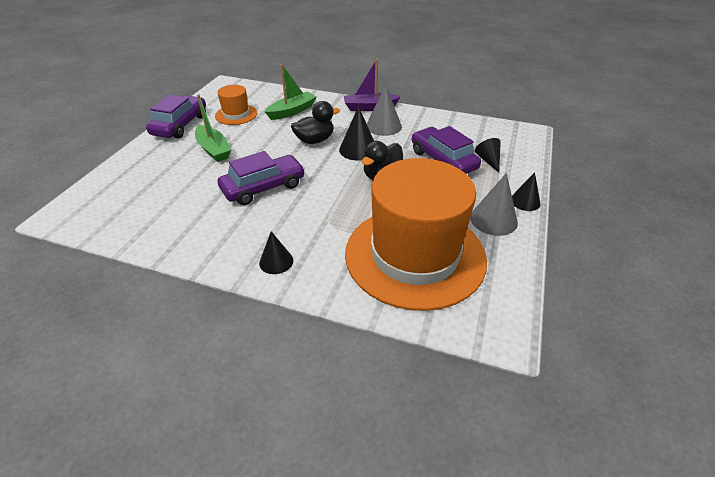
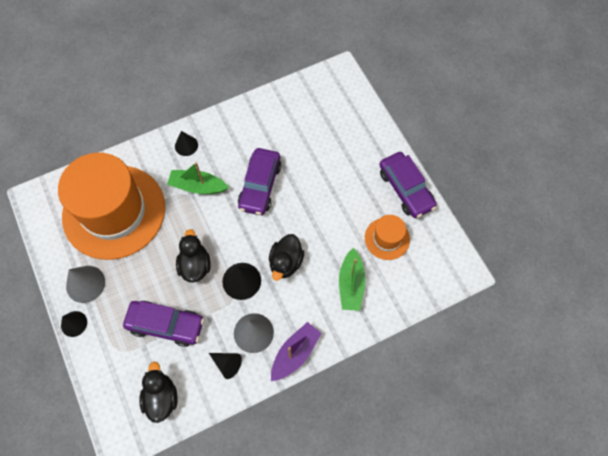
camera: 135 degrees right, 25 degrees up
(213, 149) = (341, 188): green boat -> green boat (198, 186)
(481, 134) = (161, 397): none -> black duck
(488, 160) = (130, 356): black cone -> black cone (227, 364)

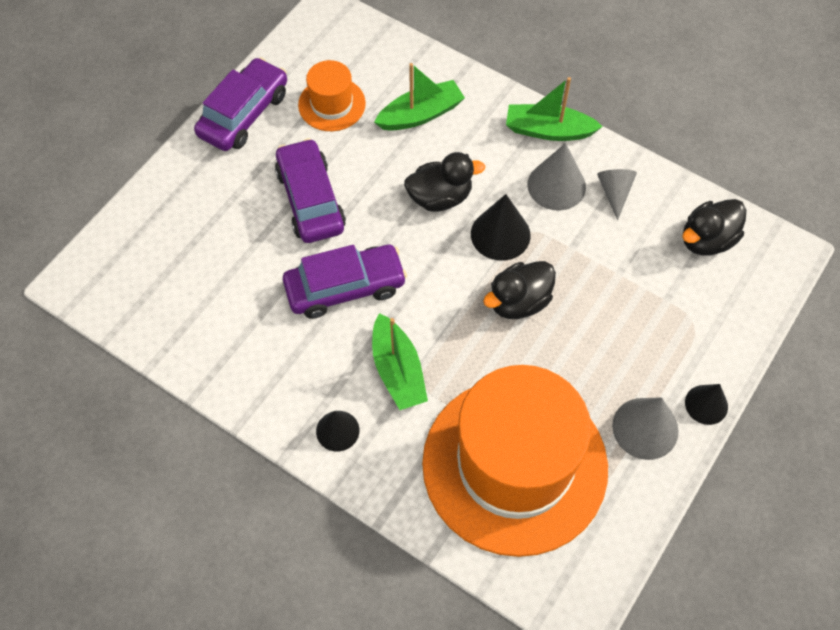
camera: 120 degrees left, 5 degrees down
(166, 325) = (621, 288): purple car -> purple car (311, 200)
(227, 364) = (614, 193): black cone -> grey cone
(295, 353) = (548, 130): purple boat -> green boat

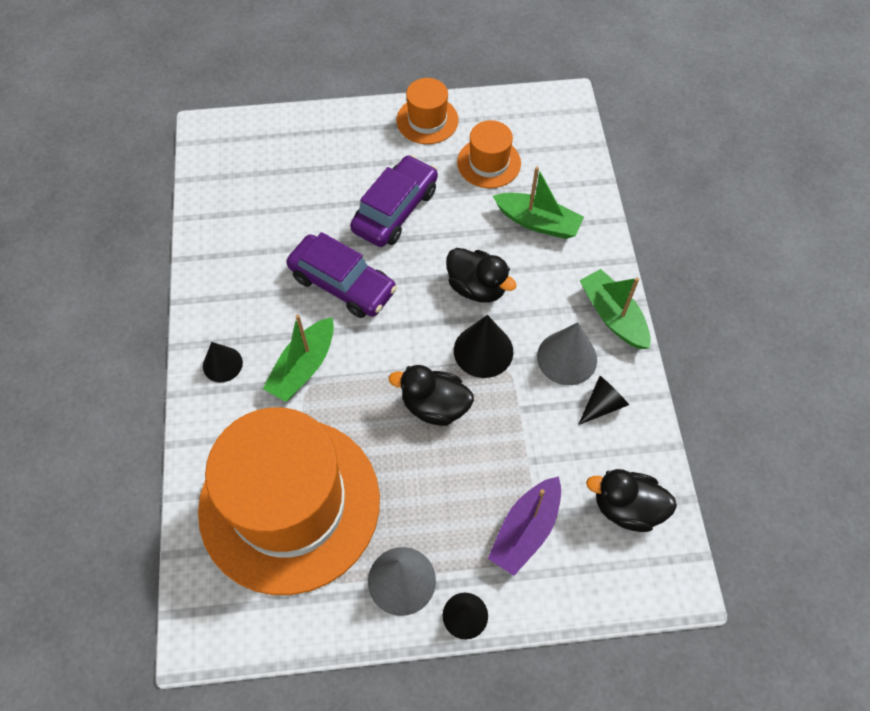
camera: 50 degrees right, 0 degrees up
(244, 114) = (427, 120): purple car -> orange hat
(614, 193) = (602, 404): grey cone -> black cone
(672, 316) = (525, 530): none -> purple boat

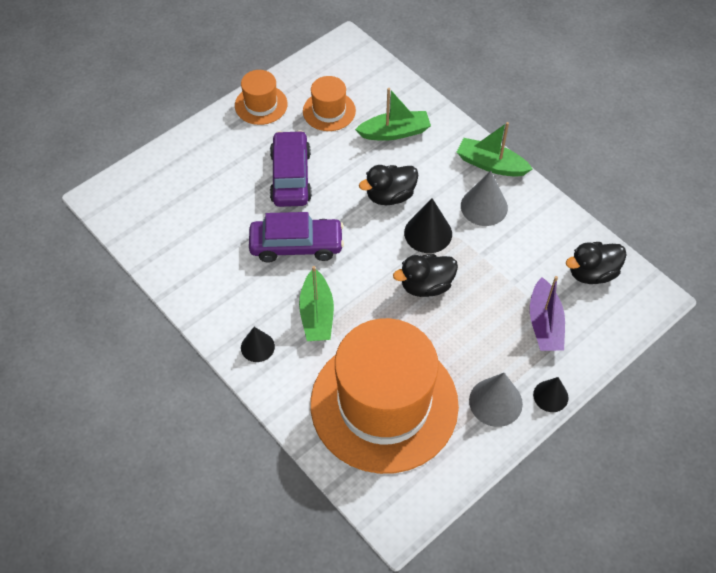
camera: 35 degrees left, 5 degrees down
(477, 287) = (390, 196): black duck -> black duck turned 150 degrees clockwise
(602, 404) = (528, 222): black cone -> none

